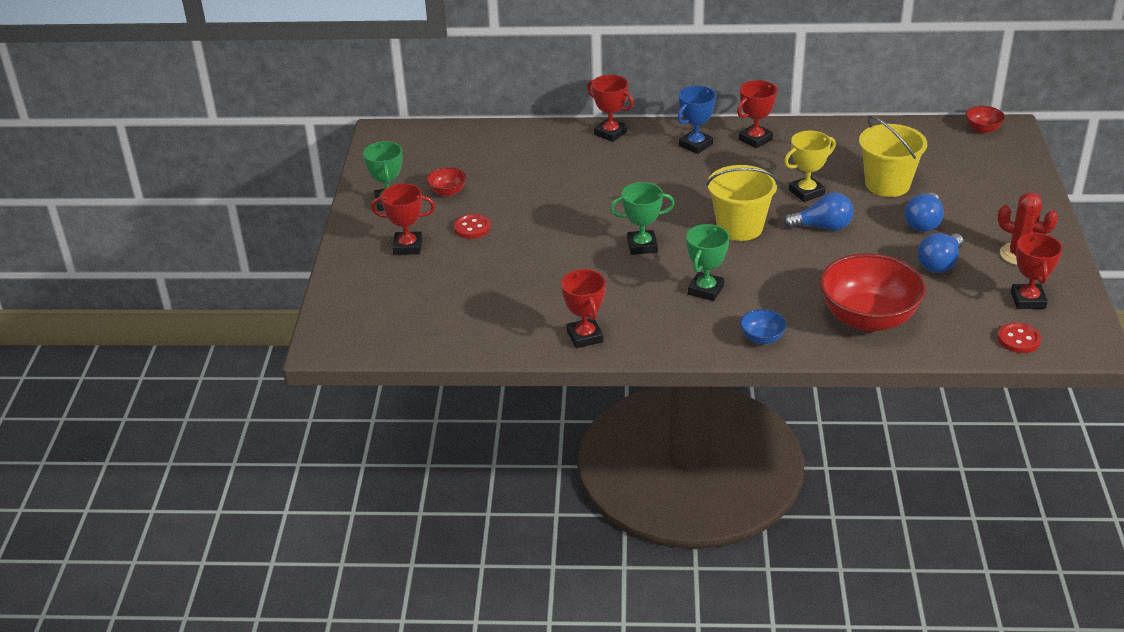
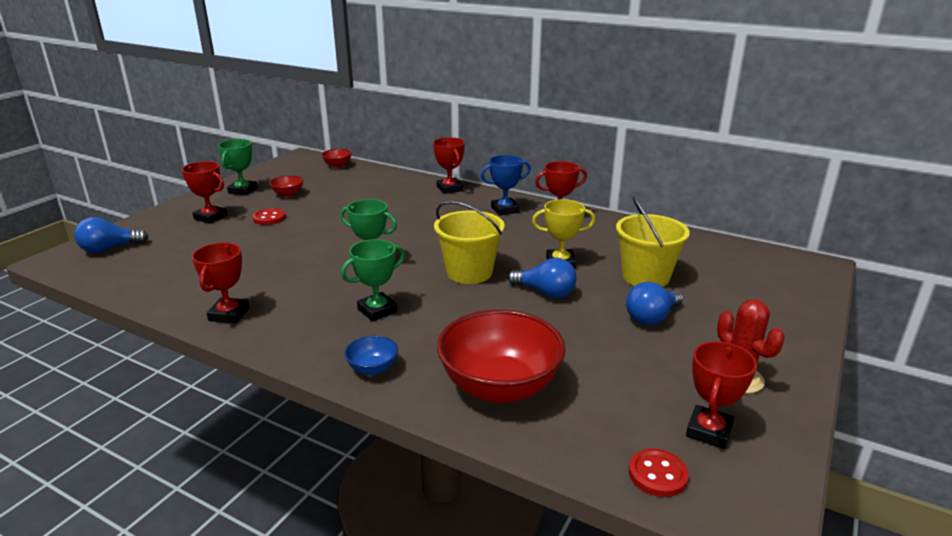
camera: 25 degrees right, 10 degrees down
(939, 264) = (634, 359): blue light bulb -> blue light bulb (109, 249)
(983, 129) = (787, 259): red bowl -> red bowl (337, 165)

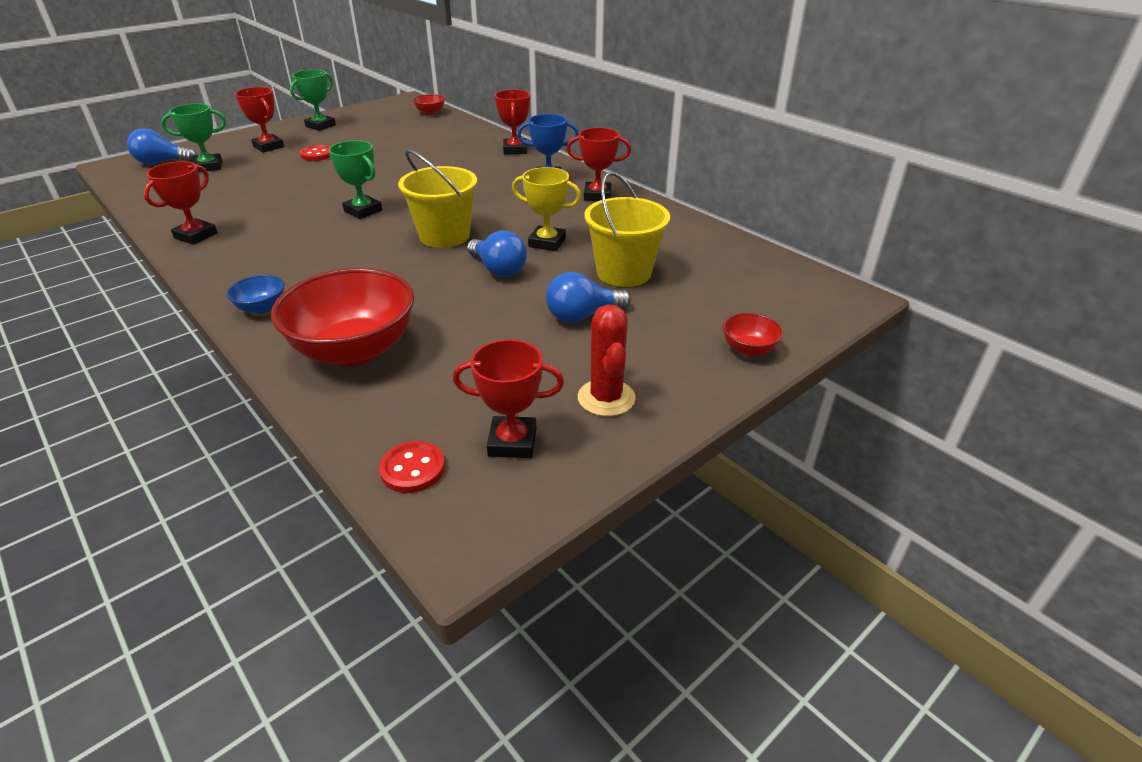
camera: 20 degrees right, 10 degrees up
(288, 194) = (356, 135): red bowl -> red bowl (748, 349)
(377, 310) = (321, 256): green trophy -> green trophy (208, 167)
(709, 431) = (512, 442): red trophy -> red trophy turned 45 degrees clockwise

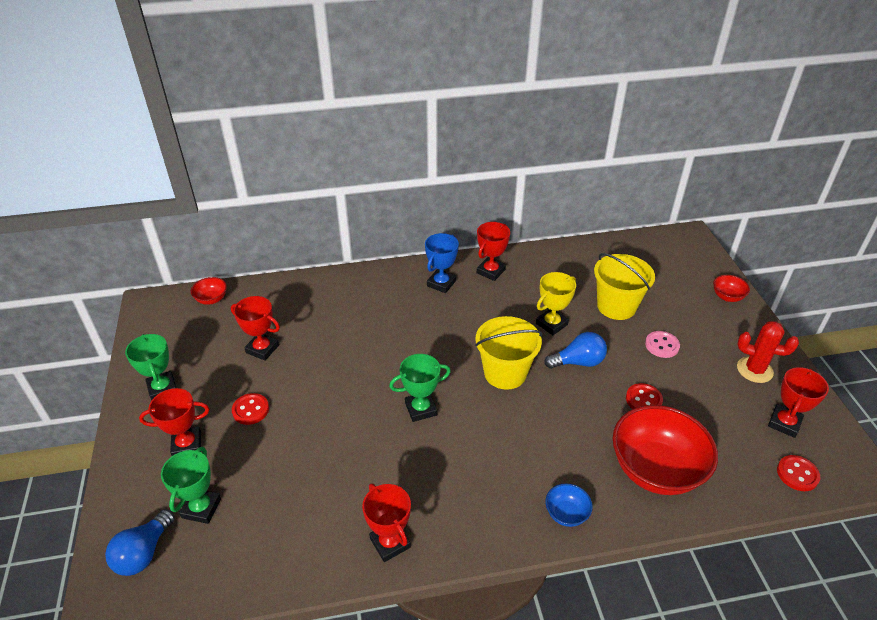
camera: 60 degrees left, 5 degrees up
(469, 321) = (643, 400): none -> red button
(515, 150) = (363, 279): red trophy -> red trophy (262, 349)
(582, 316) = (662, 345): blue light bulb -> pink button

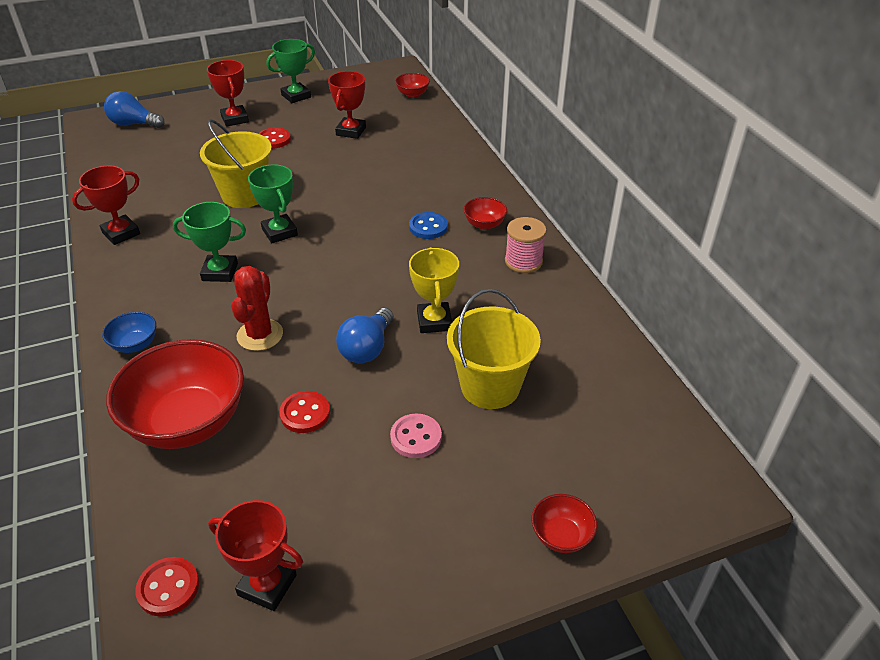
camera: 80 degrees right, 0 degrees up
(201, 508) = (170, 138): green trophy -> green trophy (220, 272)
(437, 314) = (428, 227): none -> blue button
(441, 283) = (484, 224): blue trophy -> red bowl
(490, 271) = (523, 261): red trophy -> pink spool
(505, 373) = (339, 286): yellow bucket -> yellow bucket (245, 195)
(551, 324) = (434, 321): yellow trophy -> yellow trophy turned 45 degrees clockwise
(578, 362) = (367, 348): blue light bulb -> blue light bulb turned 45 degrees clockwise
(754, 370) = (381, 557): red cactus -> red cactus (260, 335)

